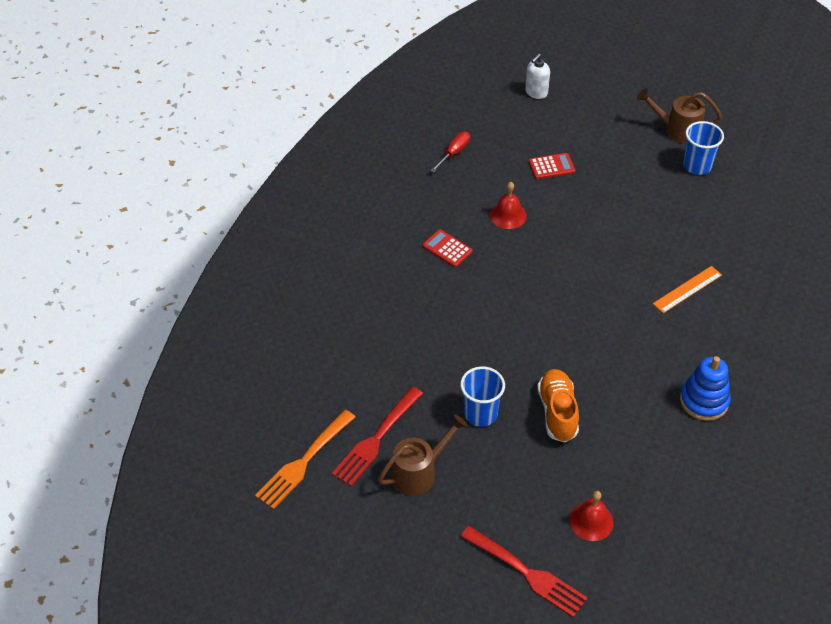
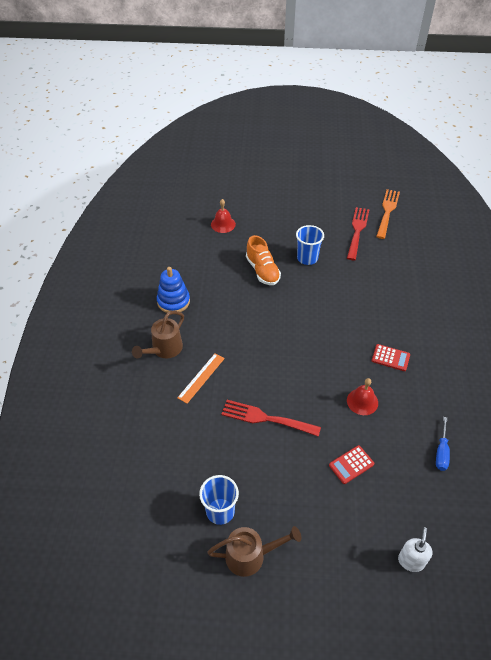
camera: 160 degrees right, 0 degrees up
(419, 472) = (324, 222): brown watering can -> brown watering can (164, 350)
(454, 153) = (441, 452): red screwdriver -> blue screwdriver
(527, 573) = (247, 196): red fork -> red fork (266, 418)

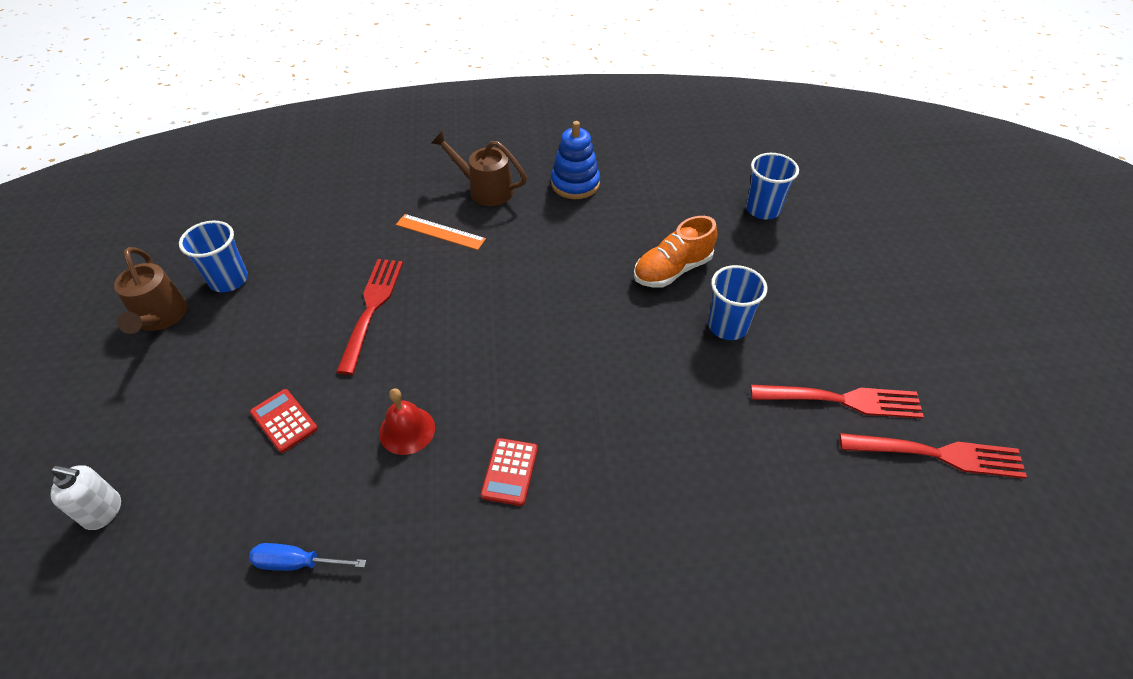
camera: 80 degrees right, 0 degrees up
(223, 224) = (763, 209): red bell -> blue cup
(387, 211) = (938, 454): orange fork -> red fork

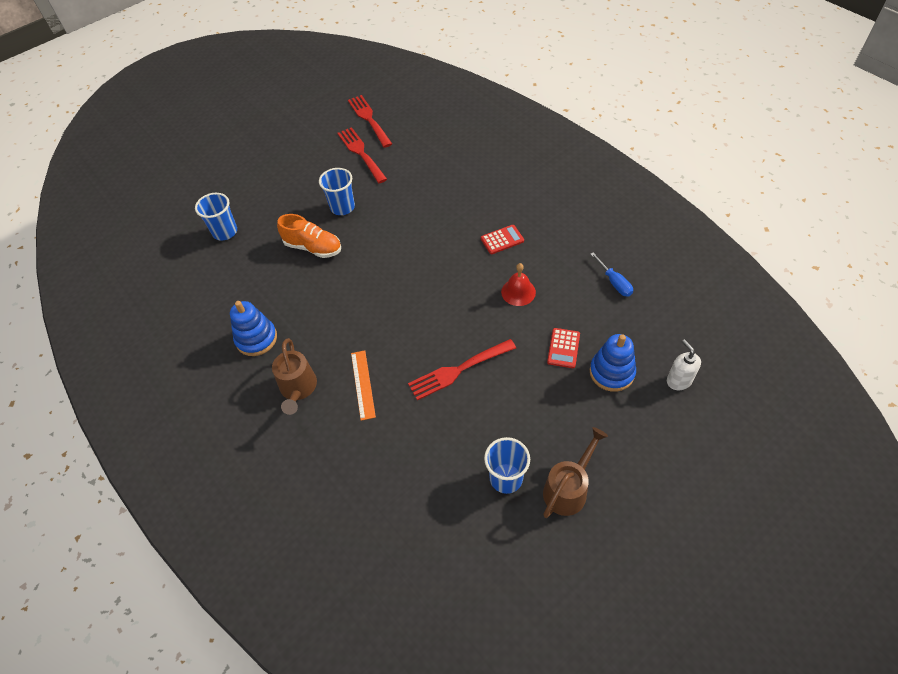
camera: 120 degrees left, 5 degrees up
(200, 446) = (611, 372): none -> blue stacking toy

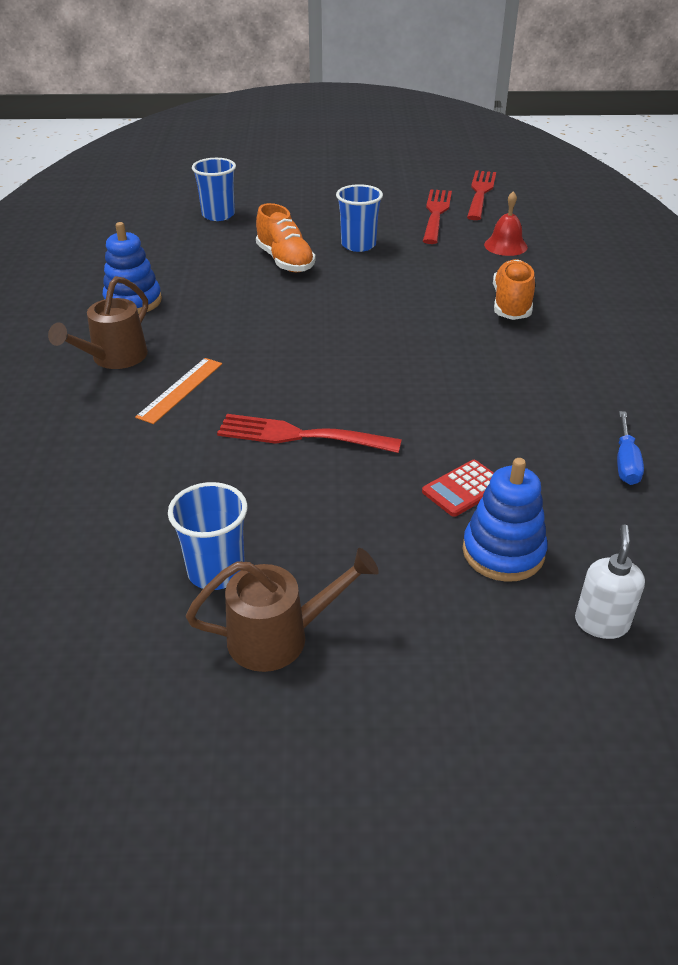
camera: 35 degrees right, 15 degrees down
(471, 206) = (511, 304): none -> orange shoe
(502, 240) = (513, 349): red calculator -> none
(518, 292) = (472, 405): red bell -> red bell (505, 246)

